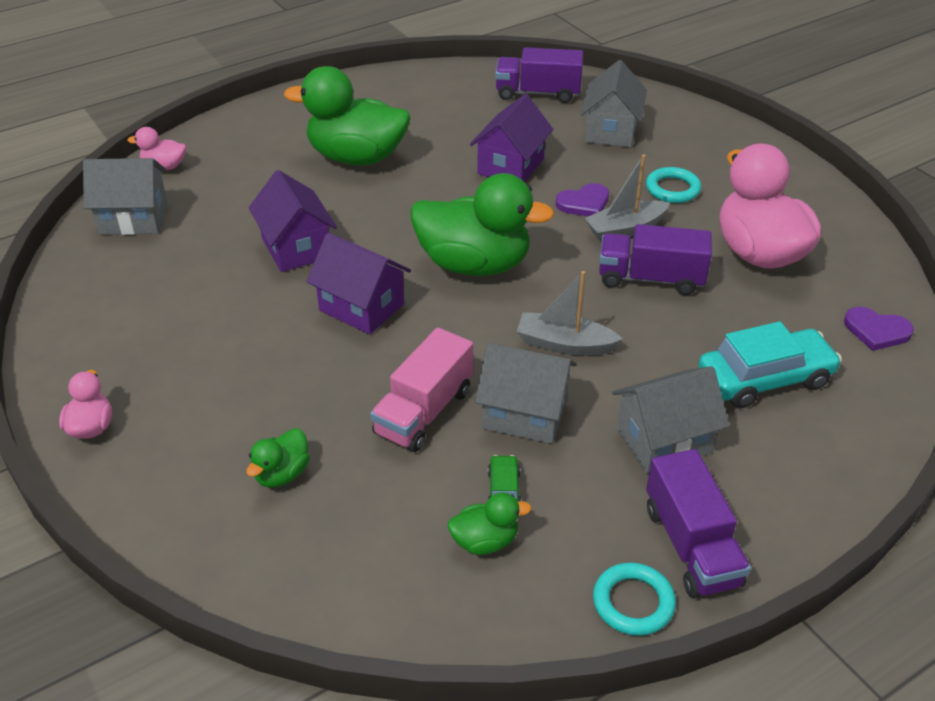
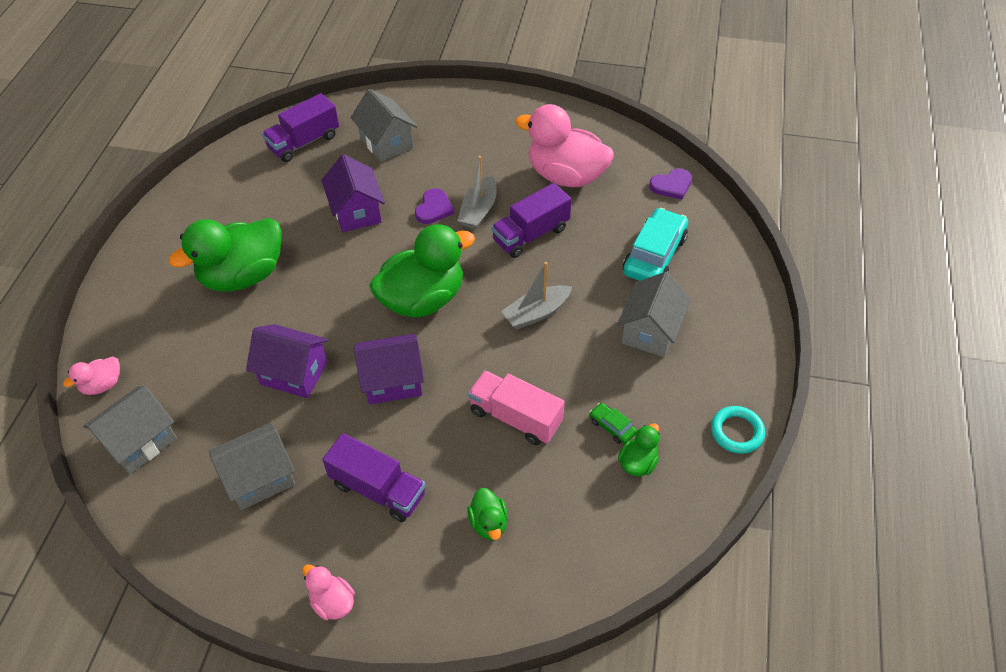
camera: 45 degrees left, 10 degrees up
(424, 412) = (515, 417): pink truck -> pink truck turned 135 degrees clockwise
(524, 414) = (568, 373): grey house -> grey house (259, 478)
(672, 189) = (472, 163): turquoise ring -> none
(691, 546) = (726, 379): purple truck -> purple truck (378, 489)

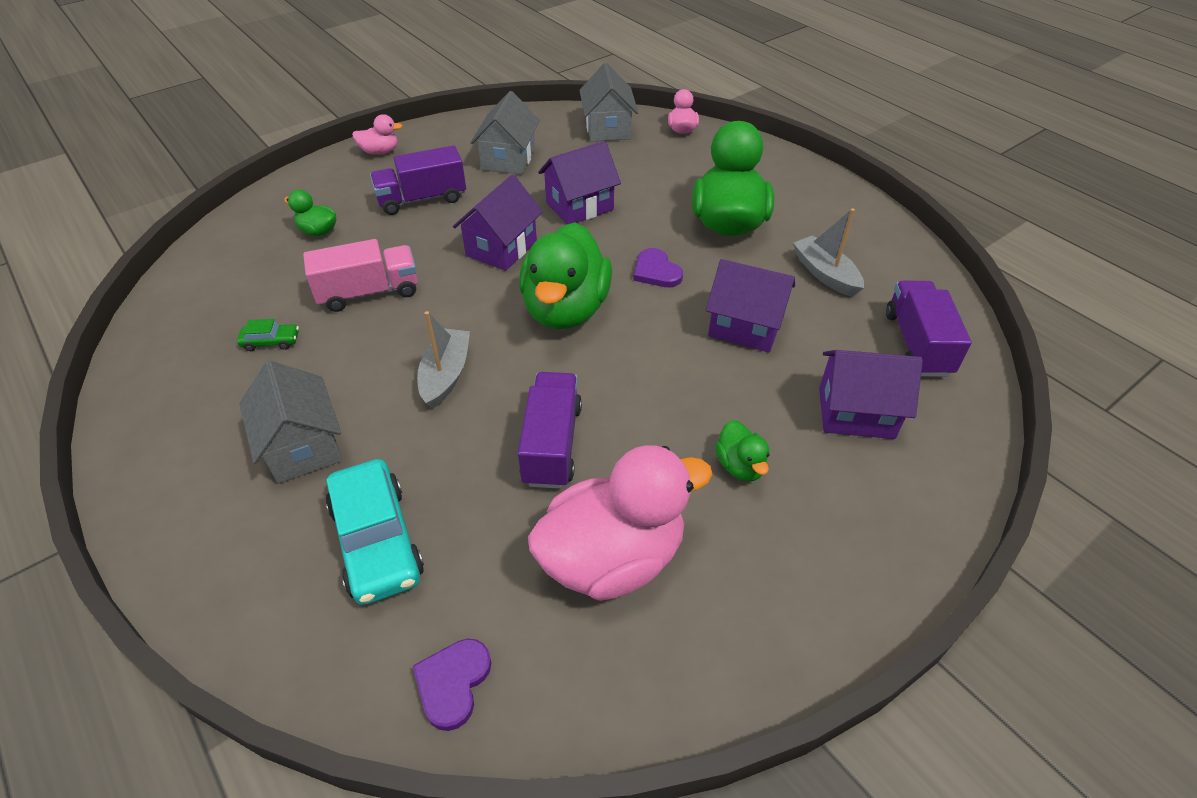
camera: 130 degrees right, 5 degrees down
(386, 143) = (856, 413): grey house -> purple house
(434, 208) = (687, 388): purple heart -> purple heart (656, 271)
(479, 210) = (642, 424): grey boat -> grey boat (825, 274)
(638, 463) = (222, 334): green duck -> green duck (740, 466)
(737, 432) = (129, 420): turquoise ring -> none

